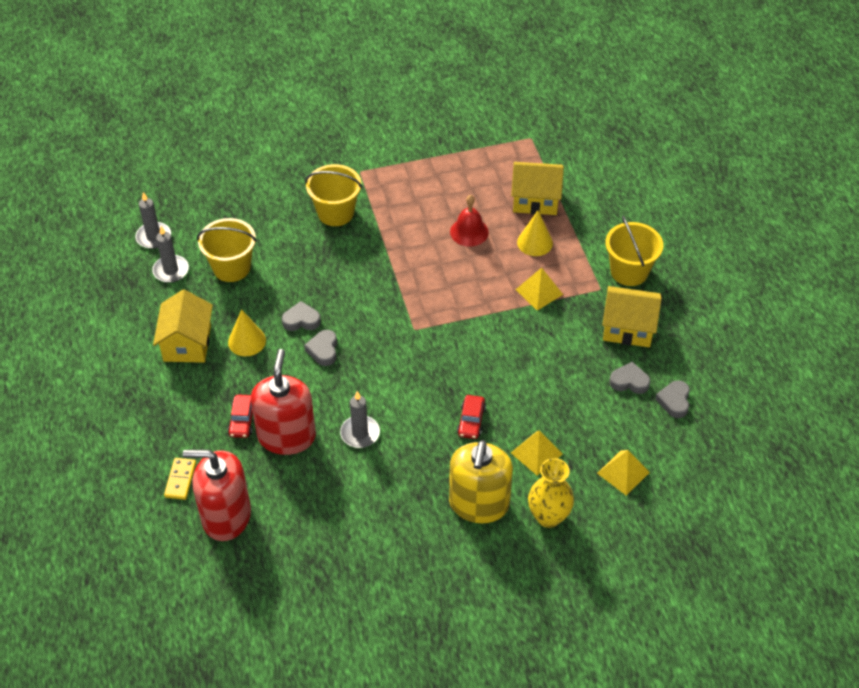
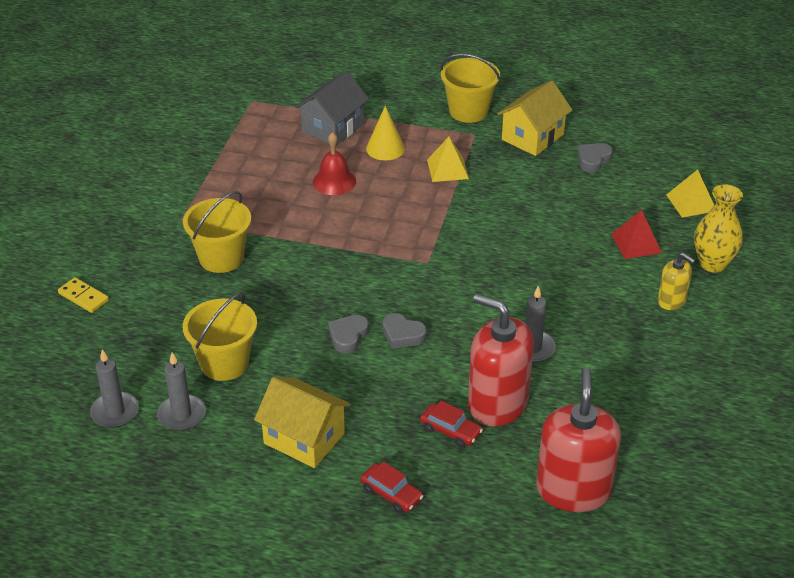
camera: 60 degrees left, 10 degrees down
(180, 480) = (498, 511): yellow domino -> yellow domino (83, 297)
(226, 516) = (573, 490): red soap dispenser -> red soap dispenser turned 150 degrees clockwise
(247, 341) = (342, 388): yellow cone -> none
(471, 421) = (570, 268): red car -> red car (391, 494)
(479, 504) = (672, 300): yellow soap dispenser -> yellow soap dispenser, size x0.51
(535, 200) = (333, 128): yellow house -> grey house
(536, 453) = (636, 243): yellow pyramid -> red pyramid
(674, 401) = (632, 145): grey heart -> none

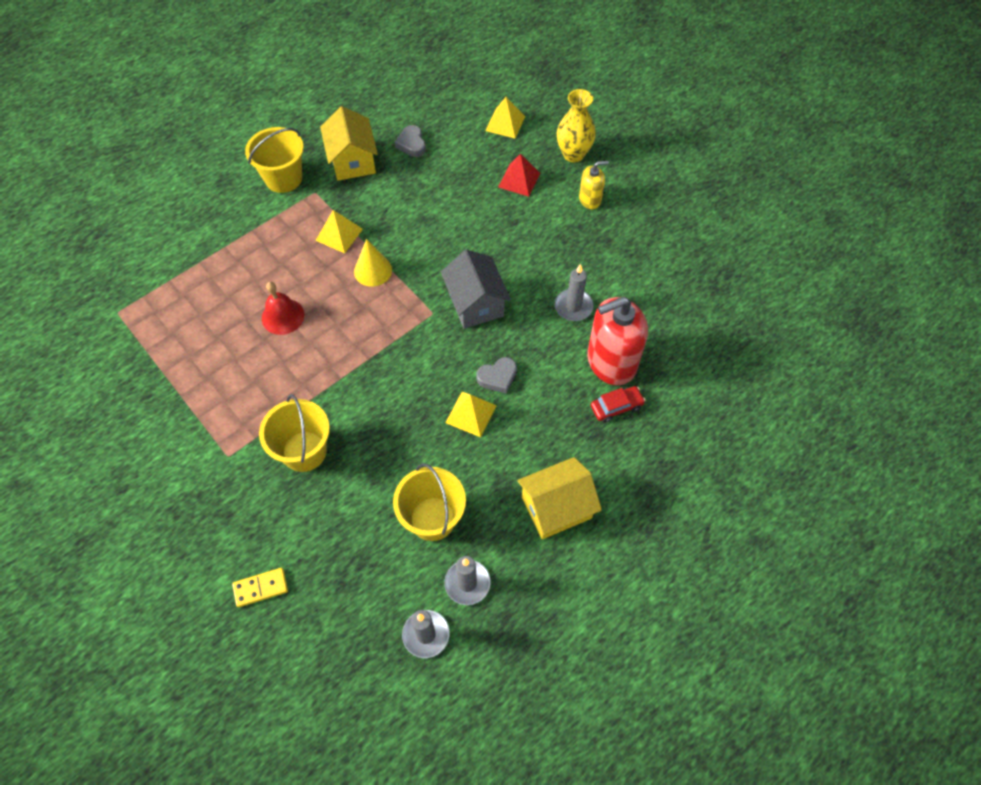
camera: 55 degrees left, 20 degrees up
(333, 128) = (214, 277): grey house -> grey house (475, 303)
(348, 336) = (471, 414): grey heart -> yellow pyramid
(385, 148) = (275, 258): yellow cone -> yellow cone (373, 270)
(391, 494) = (651, 481): red car -> none
(573, 490) = (719, 369): red soap dispenser -> none

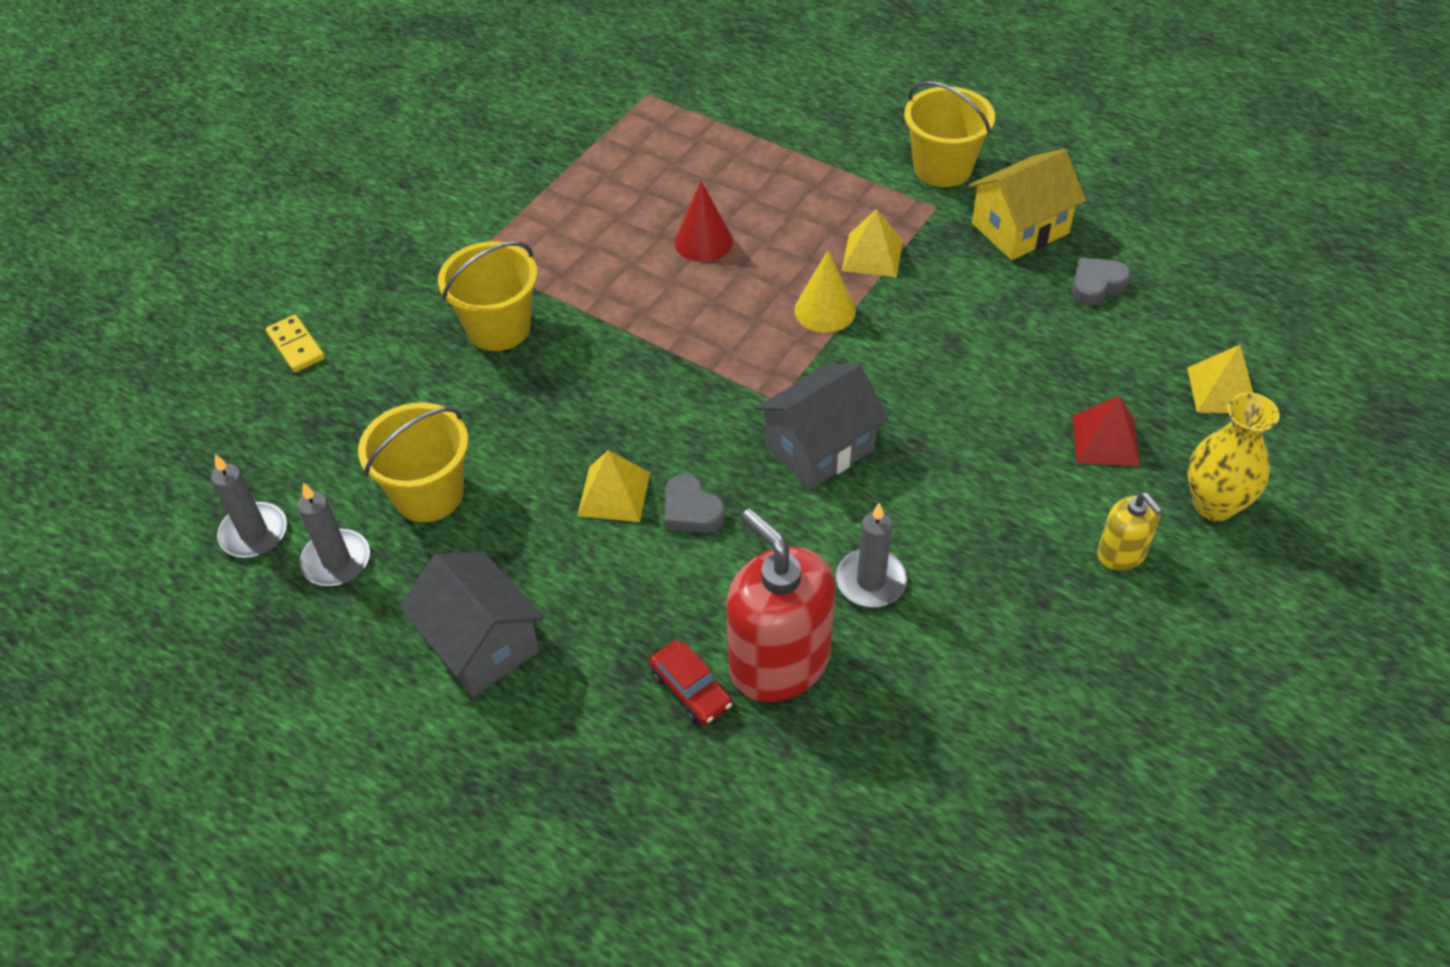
camera: 75 degrees right, 10 degrees down
(283, 316) = (703, 241): red bell -> red cone
(556, 507) = (481, 644): yellow house -> grey house

